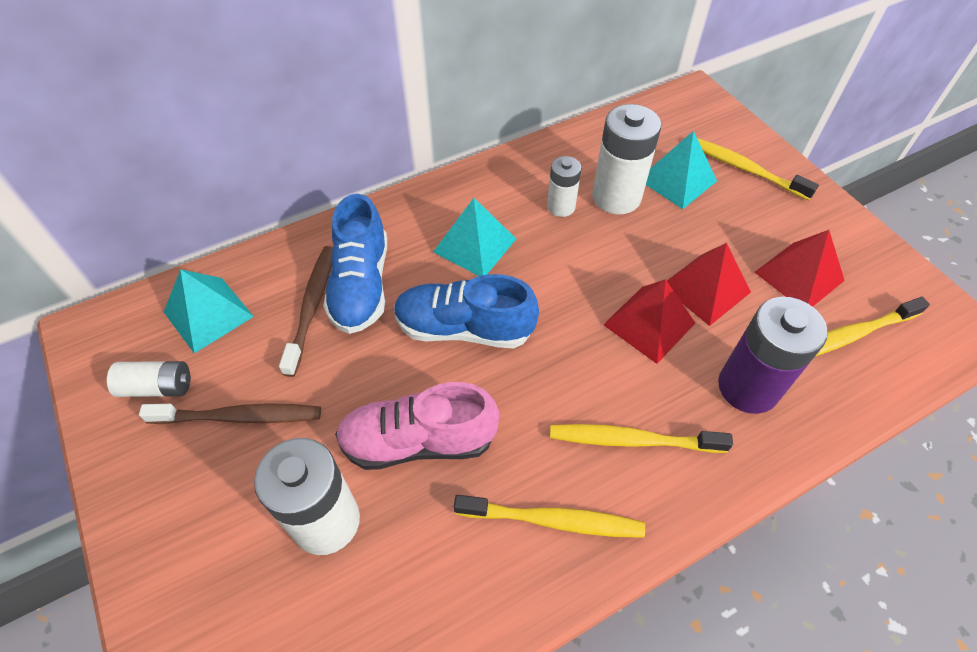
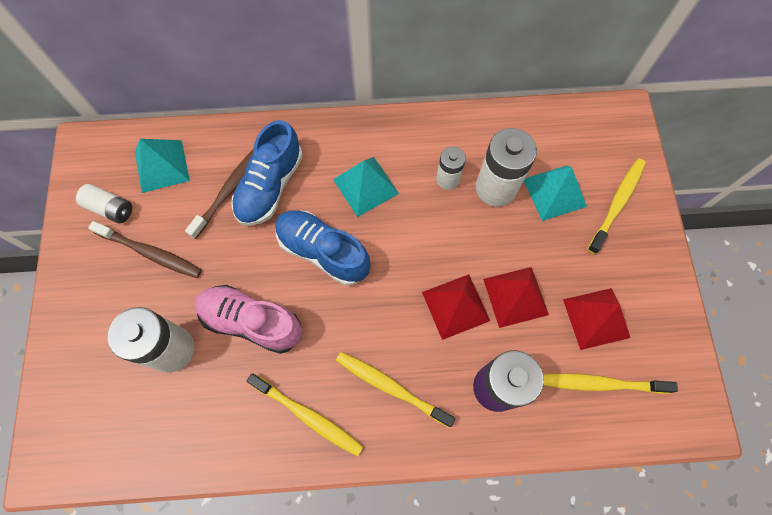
camera: 25 degrees right, 15 degrees up
(743, 168) = (617, 204): yellow toothbrush -> yellow toothbrush turned 60 degrees clockwise

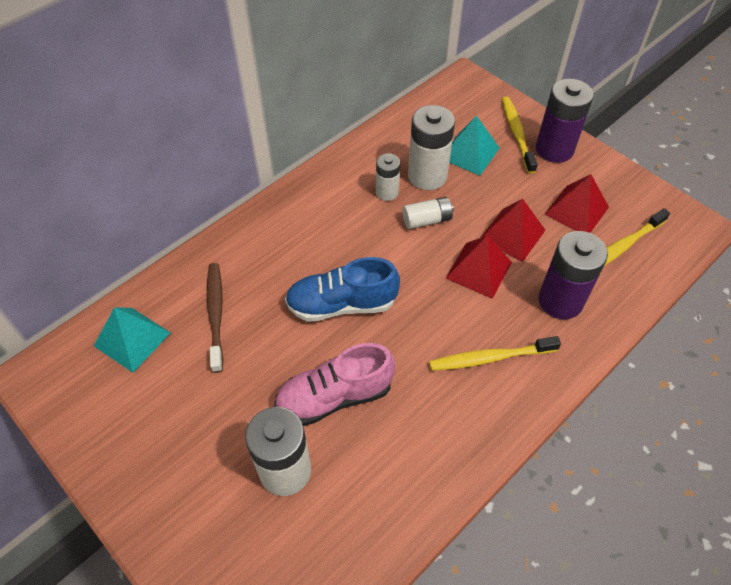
camera: 40 degrees left, 15 degrees down
(110, 208) = (113, 405): white battery -> white battery (427, 220)
(151, 253) = (189, 412): brown toothbrush -> none
(270, 186) = (249, 289): blue shoe -> none
(308, 416) = (450, 428): yellow toothbrush -> none
(365, 186) = (329, 237): turquoise pyramid -> none
(637, 244) = (554, 149): none -> purple battery

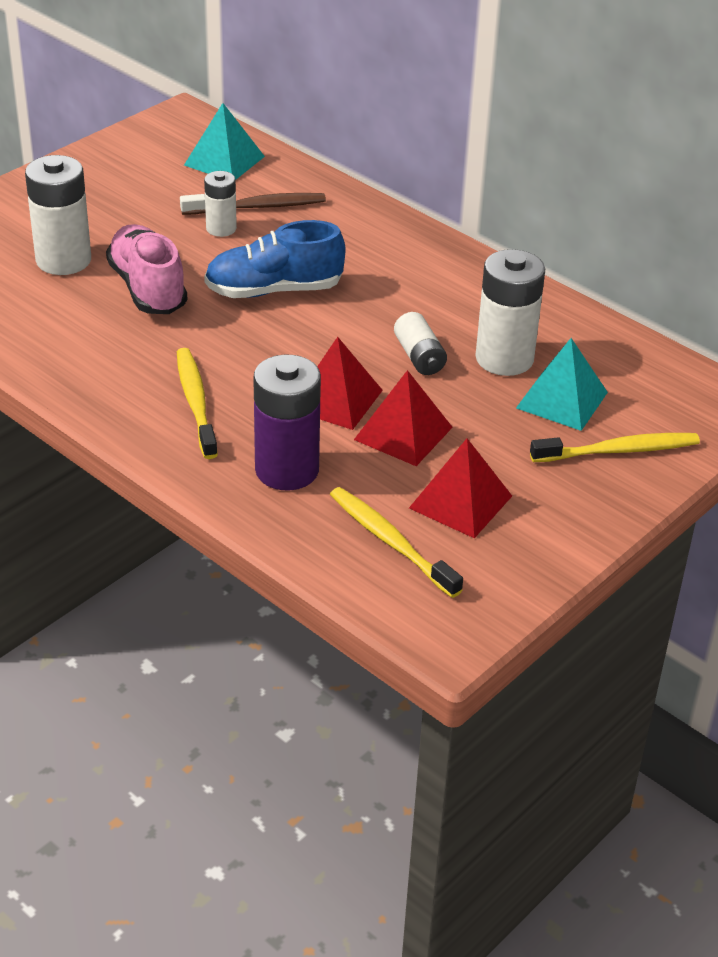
camera: 85 degrees right, 15 degrees down
(342, 304) = (274, 290): blue shoe -> blue shoe turned 90 degrees counterclockwise
(387, 192) = (465, 323): white battery -> white battery (221, 228)
(554, 149) = (592, 489): purple battery -> none

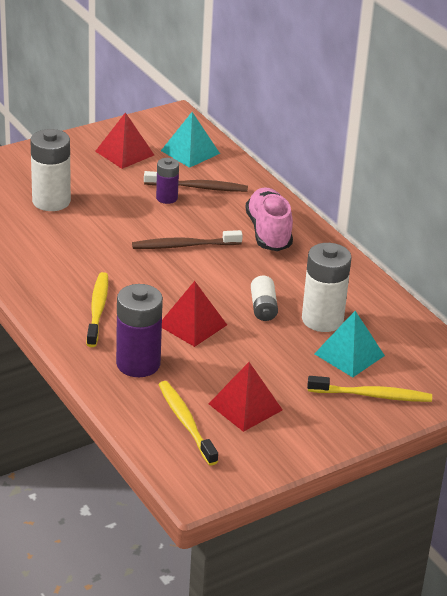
camera: 15 degrees right, 5 degrees down
(148, 288) = (99, 229): pink shoe -> pink shoe (268, 232)
(221, 228) = (167, 198): white battery -> purple battery
(274, 290) = (184, 245): blue shoe -> brown toothbrush
(403, 433) = (228, 355): red pyramid -> red pyramid (124, 153)

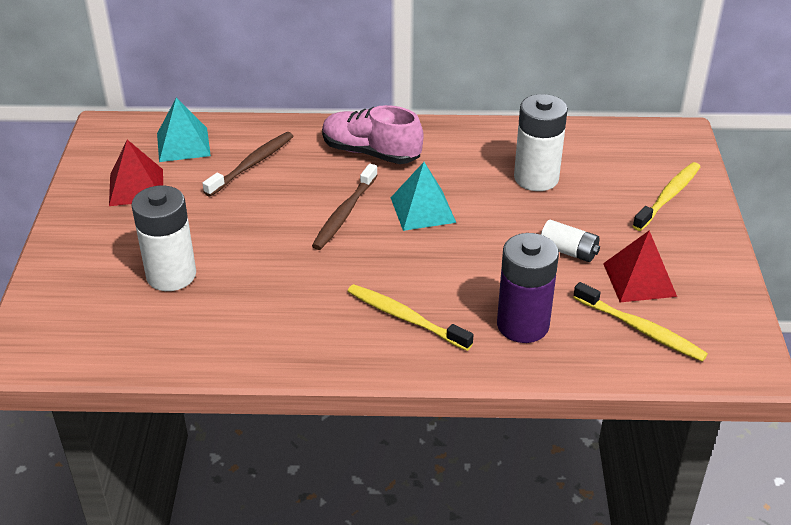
camera: 55 degrees left, 5 degrees up
(167, 198) = (249, 192): purple battery -> none
(186, 422) = (641, 329): yellow toothbrush -> yellow toothbrush turned 150 degrees counterclockwise
(192, 325) = (483, 261): red pyramid -> none
(263, 307) = (490, 205): white battery -> white battery (568, 251)
(349, 354) = (600, 185): turquoise pyramid -> turquoise pyramid (422, 210)

